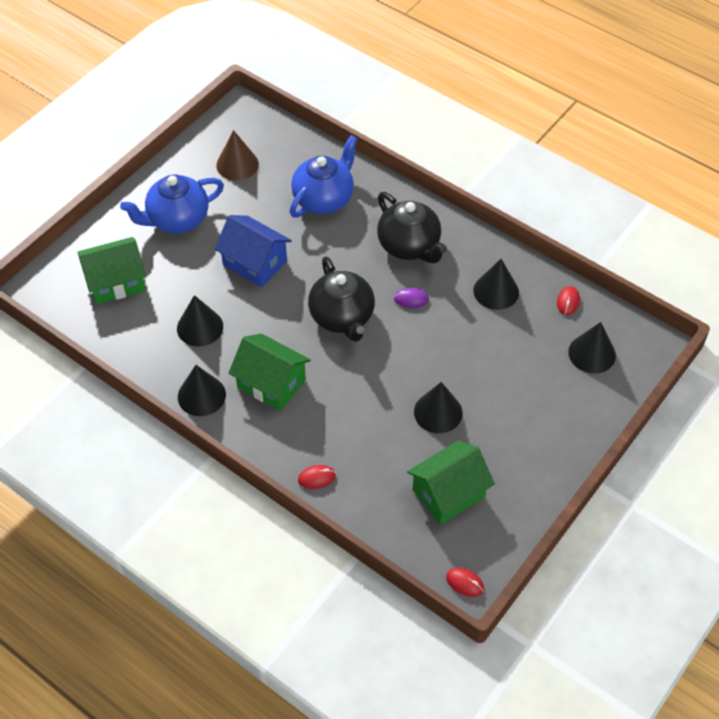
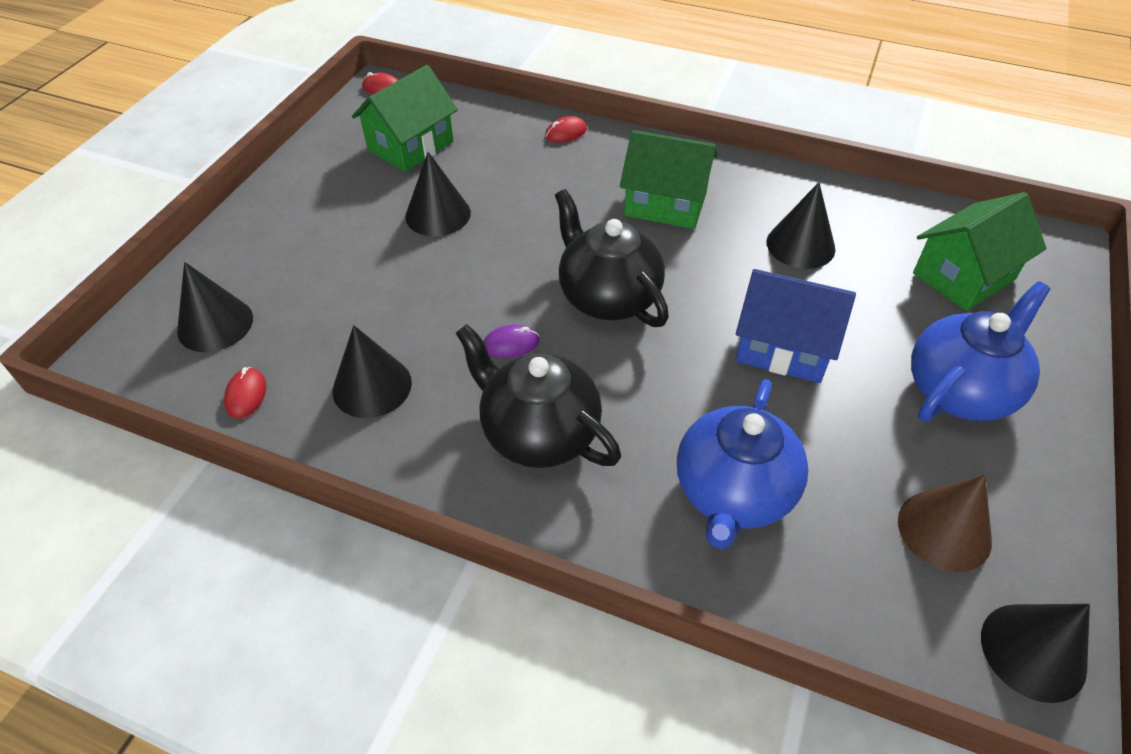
camera: 165 degrees right, 5 degrees down
(201, 395) = (743, 177): black cone -> black cone (1033, 651)

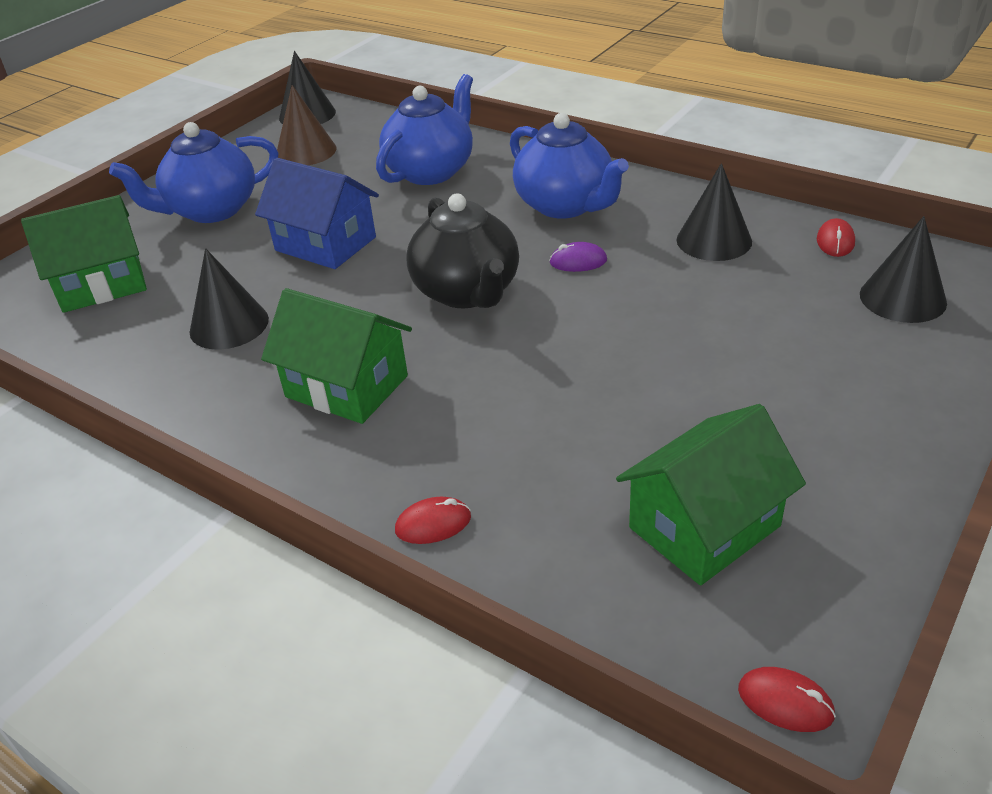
camera: 165 degrees left, 10 degrees down
(438, 214) = (654, 400): black cone -> none
(539, 433) = (565, 205): black teapot -> blue teapot

